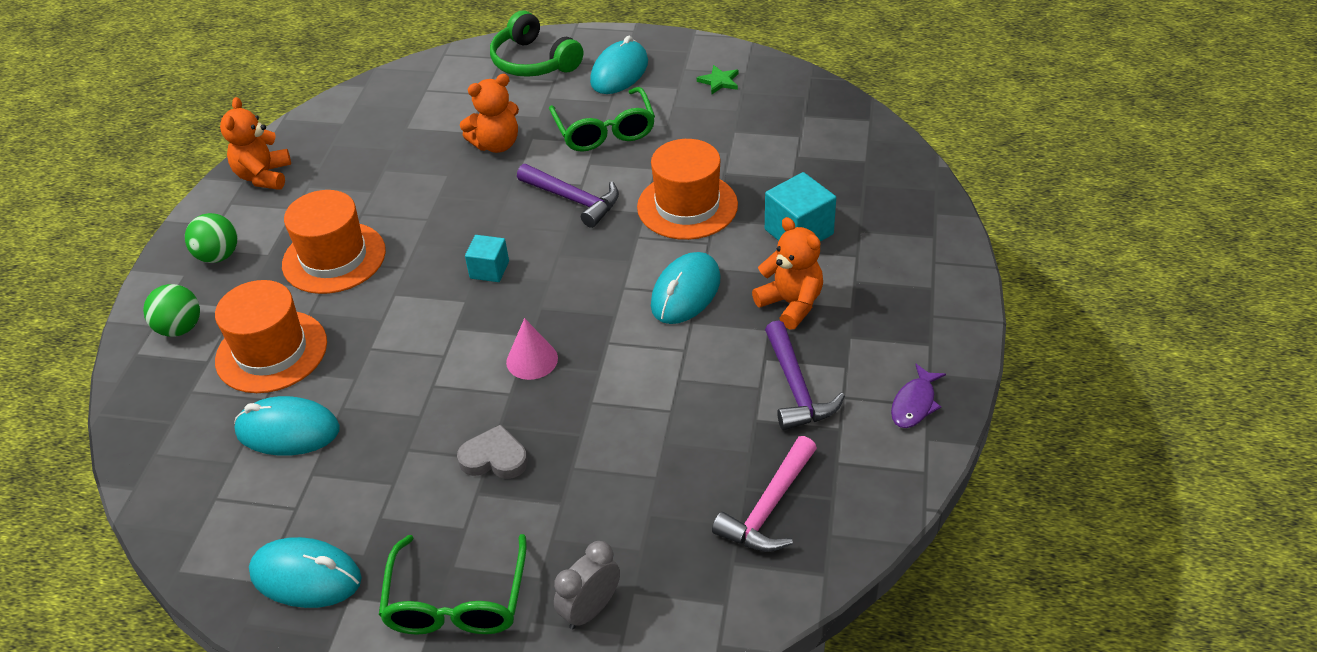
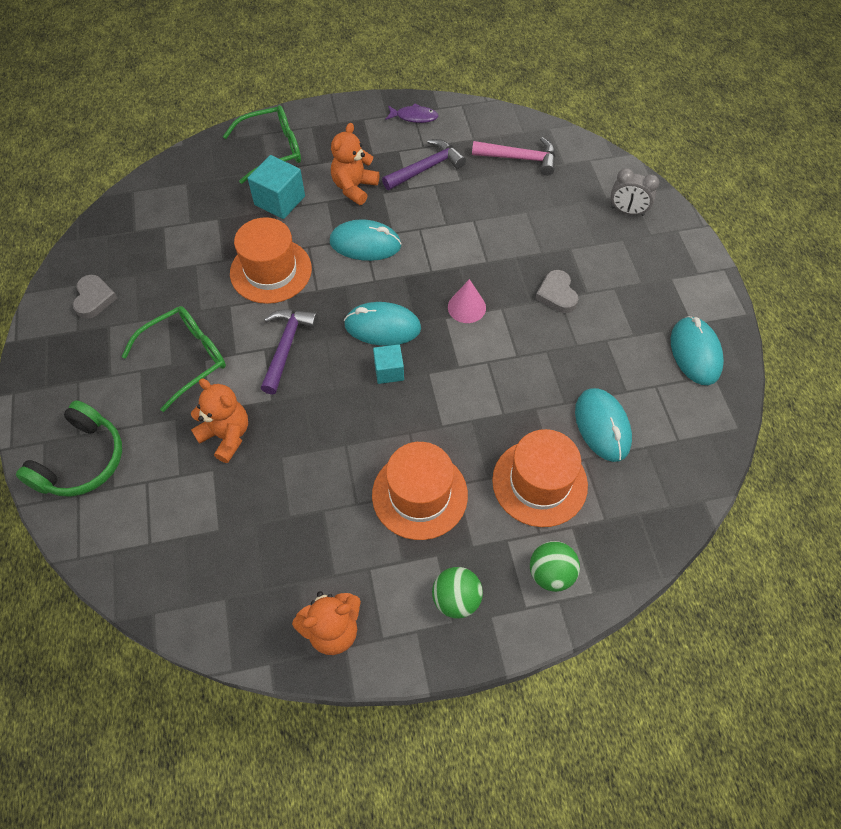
camera: 115 degrees left, 15 degrees up
(456, 601) = (661, 271): green glasses -> green glasses (272, 150)
(619, 72) = (91, 379): turquoise mouse -> turquoise mouse (382, 327)
(719, 81) = (94, 299): green star -> grey heart

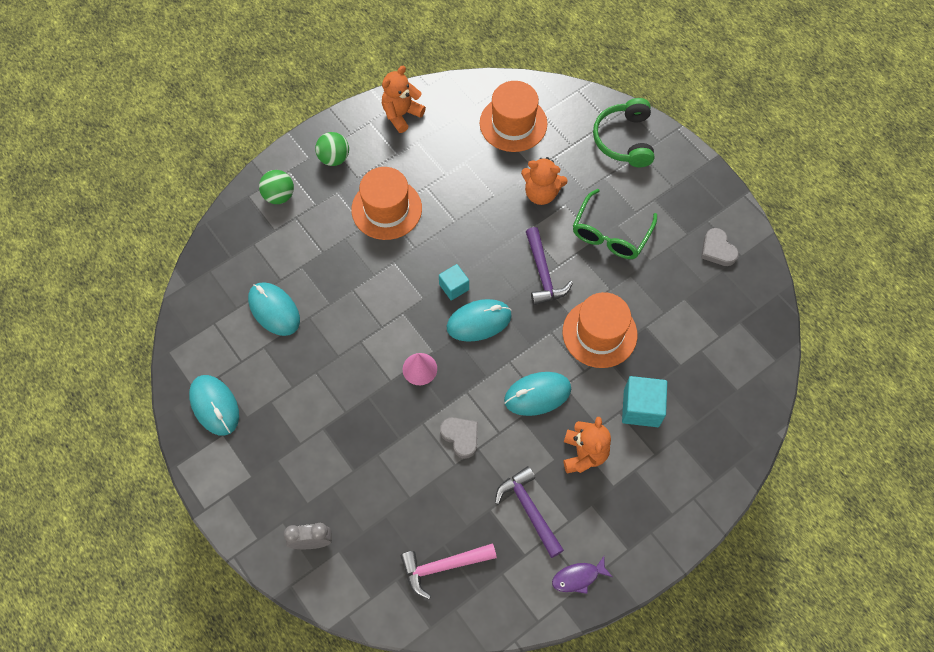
camera: 155 degrees right, 5 degrees up
(272, 150) = (689, 464): green glasses -> none
(426, 168) = (529, 509): purple hammer -> purple hammer turned 120 degrees clockwise
(539, 482) = (307, 250): orange hat -> orange hat (513, 123)
(557, 294) = (348, 414): grey heart -> grey heart (461, 437)

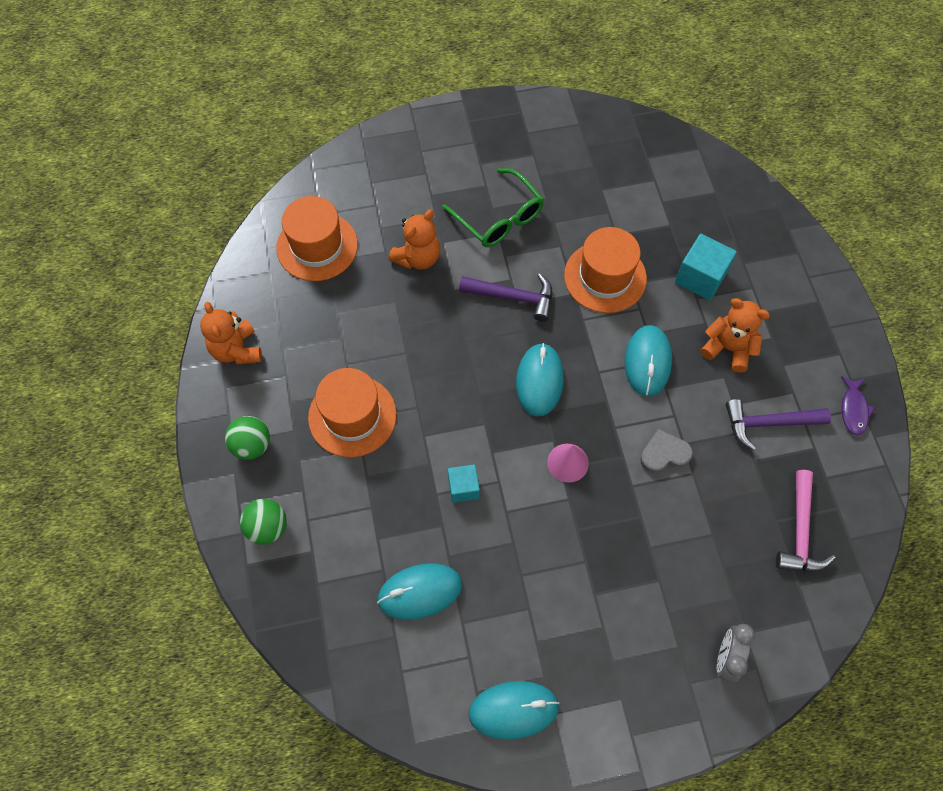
camera: 65 degrees left, 0 degrees up
(454, 287) = (486, 388): turquoise cube -> turquoise cube (463, 488)
(624, 140) = (397, 157): green headphones -> none
(717, 250) = (563, 139): grey heart -> none

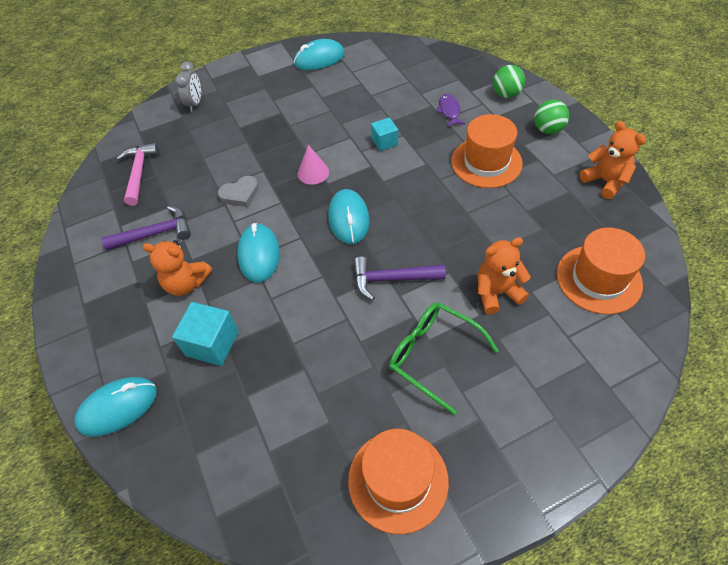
camera: 170 degrees right, 10 degrees down
(418, 258) = (497, 293): orange teddy bear -> orange teddy bear turned 45 degrees clockwise
(420, 592) = (392, 89): turquoise mouse -> turquoise mouse (118, 407)
(605, 277) = (308, 320): orange hat -> orange hat (398, 480)
(853, 410) = (81, 260): purple fish -> purple fish (449, 111)

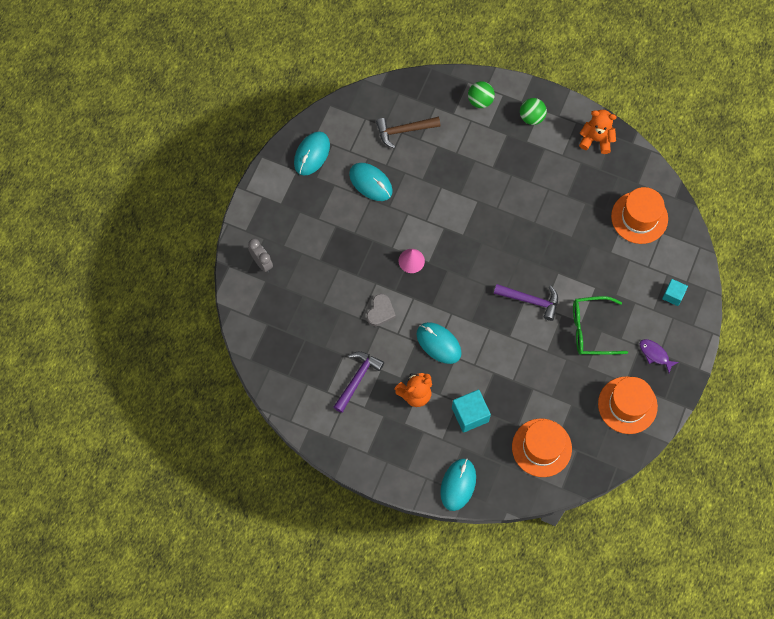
camera: 45 degrees left, 15 degrees up
(139, 173) = (291, 347): pink hammer -> none
(348, 219) = (468, 279): turquoise mouse -> turquoise mouse (370, 183)
(385, 142) = (435, 201): turquoise cube -> turquoise cube (673, 295)
(392, 279) = (530, 301): purple hammer -> purple hammer turned 120 degrees counterclockwise
(413, 81) = (404, 130): none -> brown hammer
(449, 111) = (454, 143): purple fish -> purple fish (655, 354)
(486, 162) = (514, 173): orange hat -> orange hat (541, 447)
(497, 293) = (593, 267): orange teddy bear -> none

